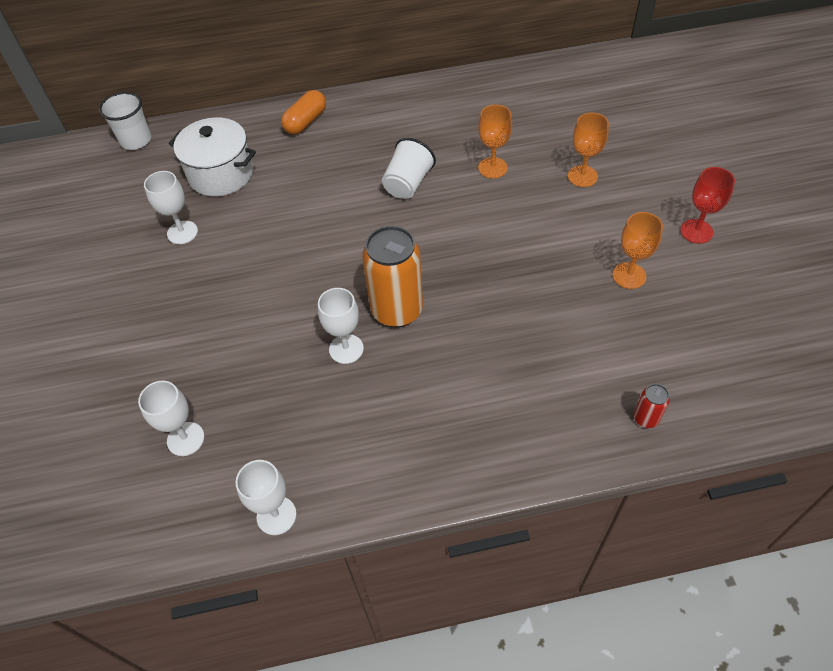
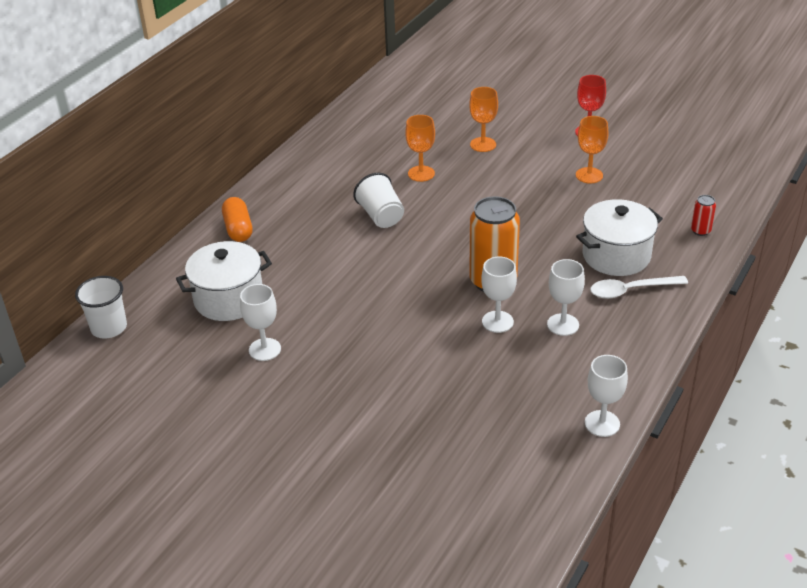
camera: 50 degrees left, 15 degrees down
(185, 439) = (482, 440): white goblet -> white goblet (563, 325)
(488, 419) = (631, 290): none -> white spoon
(528, 374) = (616, 256): none -> white pot

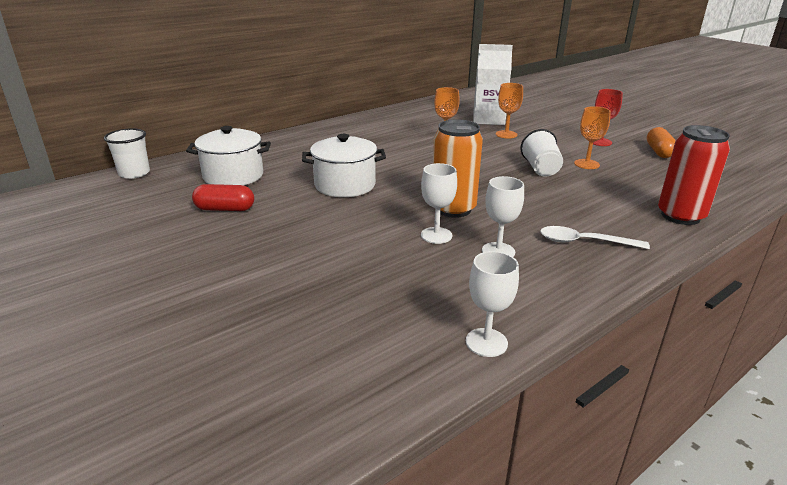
camera: 20 degrees right, 10 degrees down
(238, 229) = (282, 143): orange capsule -> orange capsule (659, 152)
(264, 349) = (225, 209): white goblet -> red capsule
(381, 216) = (393, 155): white cup -> white cup (540, 169)
(448, 120) = (488, 119): none -> white carton
(616, 256) = (583, 216): white pot -> white pot (345, 185)
(700, 231) = (680, 216): red can -> red can, size x2.24

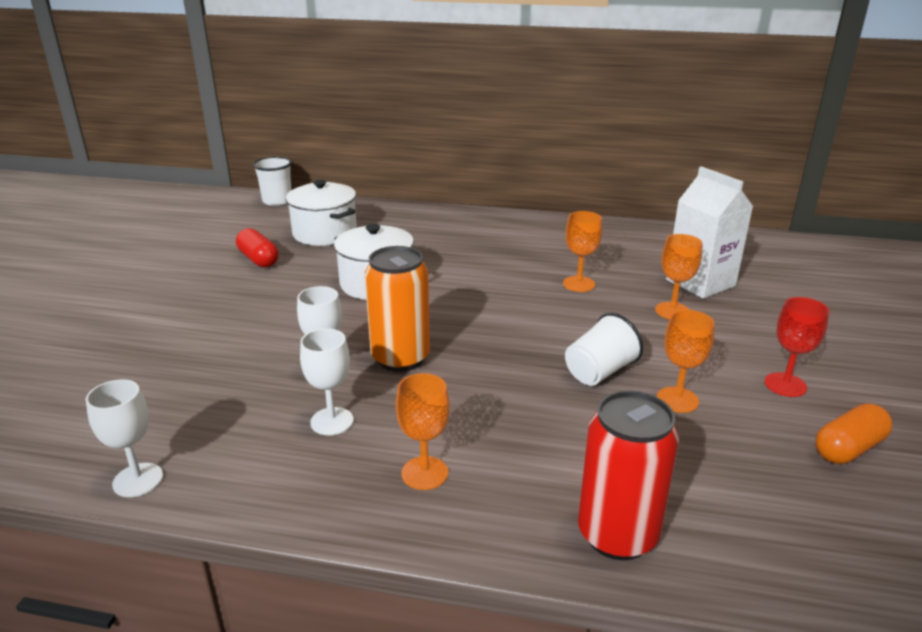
camera: 50 degrees right, 0 degrees up
(584, 242) = (424, 473): white spoon -> orange goblet

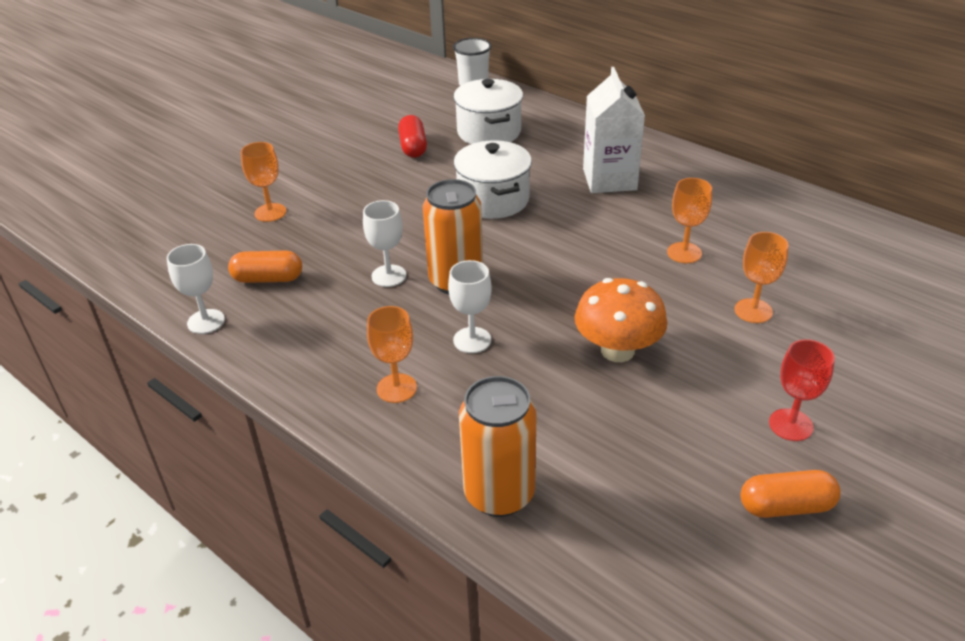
camera: 30 degrees right, 10 degrees up
(187, 413) = (268, 279): none -> orange capsule
(332, 421) = (362, 321): white goblet -> white goblet (472, 340)
(599, 372) = (617, 350): white cup -> orange mushroom
(617, 535) = (499, 494): red can -> orange can
(677, 400) = (665, 401): orange goblet -> orange goblet (270, 212)
(700, 283) = (818, 288): white carton -> white carton (609, 179)

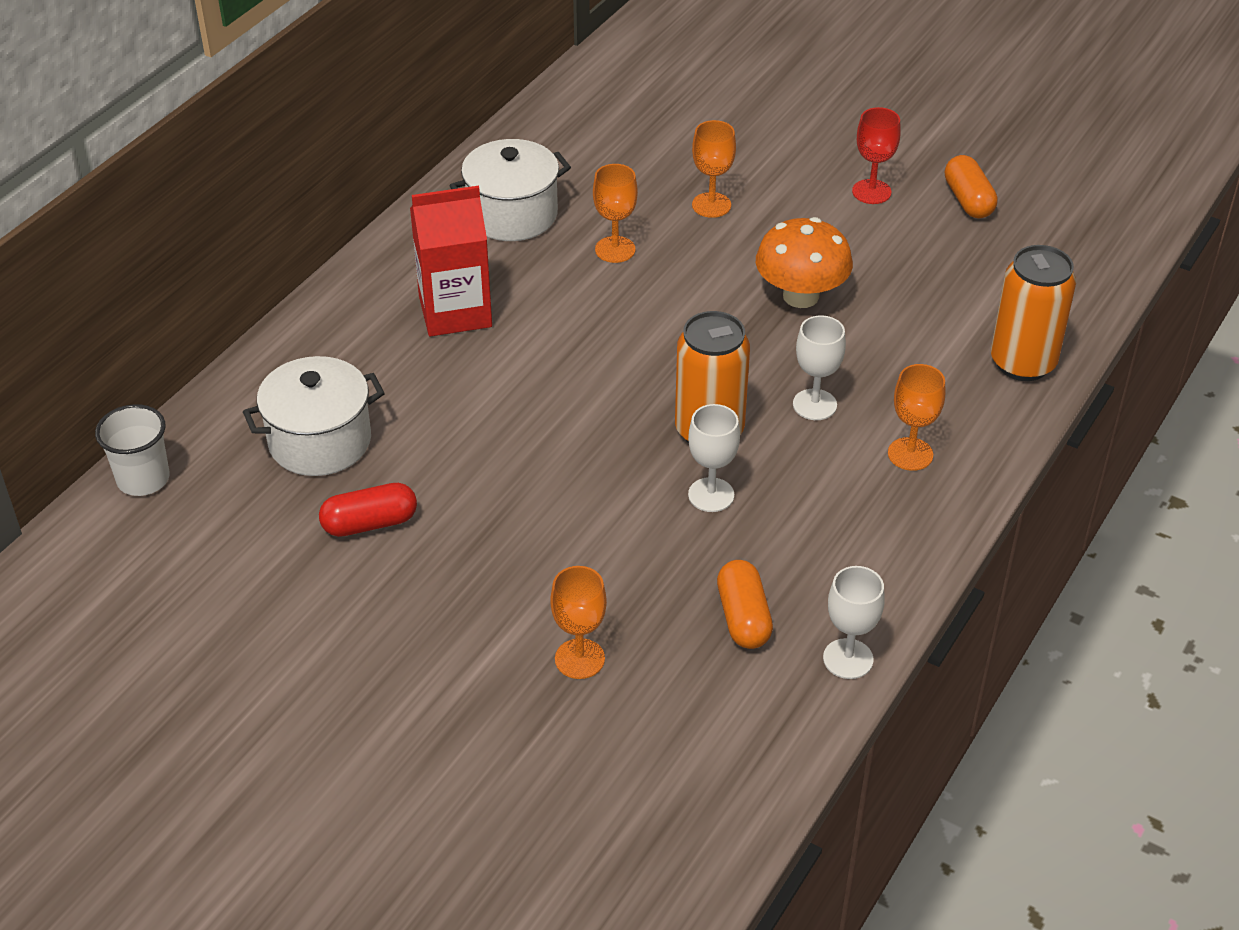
camera: 100 degrees left, 5 degrees up
(493, 200) = (517, 417): white pot -> white pot (512, 215)
(609, 179) = (455, 311): white carton -> red carton

